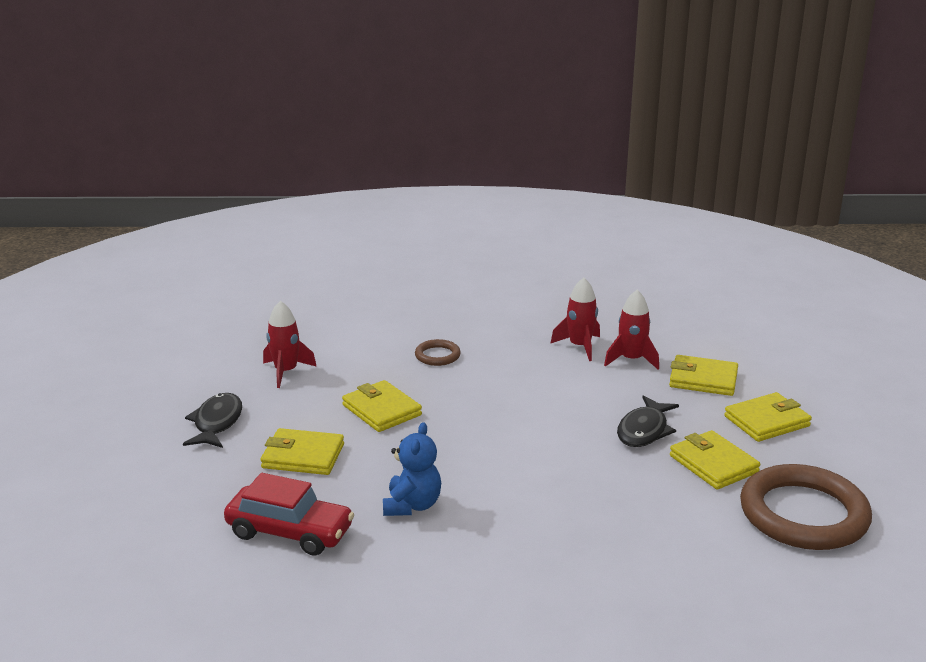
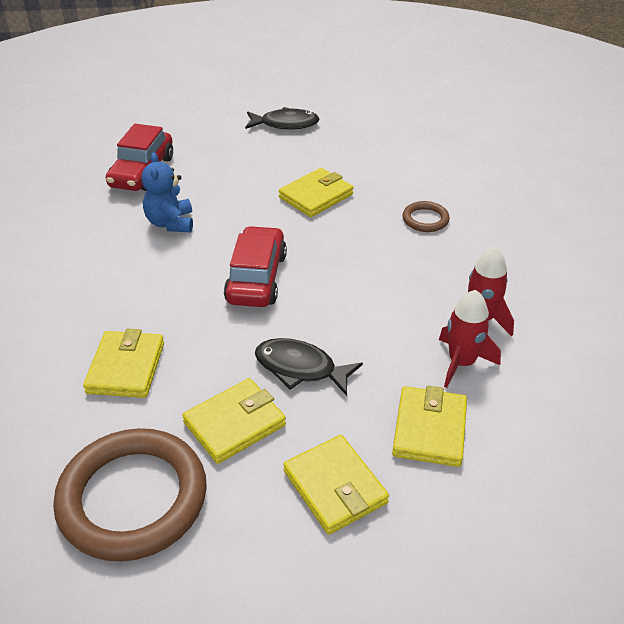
camera: 85 degrees right, 15 degrees up
(286, 372) = (371, 143): red rocket -> none
(303, 456) = (241, 166): yellow wallet -> yellow wallet (126, 368)
(412, 505) = (170, 223): blue teddy bear -> blue teddy bear turned 75 degrees clockwise
(519, 449) = (256, 278): none -> red car

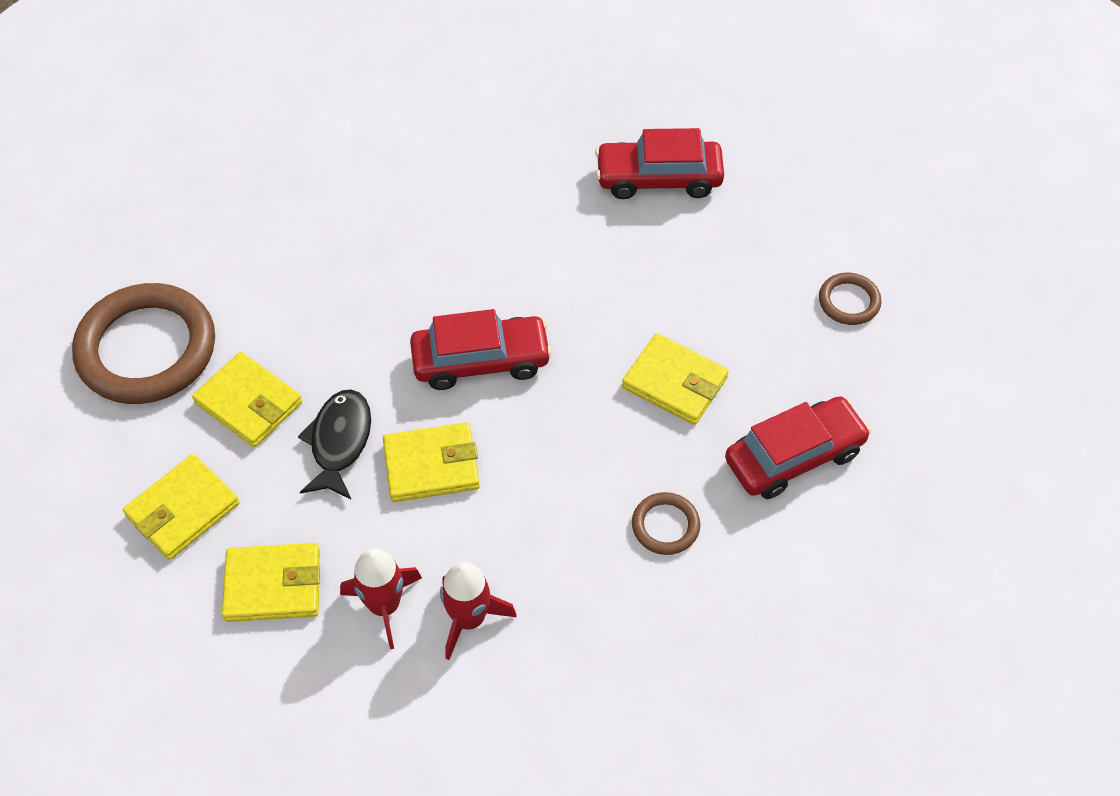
camera: 75 degrees right, 15 degrees up
(126, 368) = (307, 286): yellow wallet -> yellow wallet (431, 465)
(170, 223) = (560, 243): blue teddy bear -> none
(285, 124) = (849, 301): black fish -> brown ring
(389, 163) = (794, 456): none -> red car

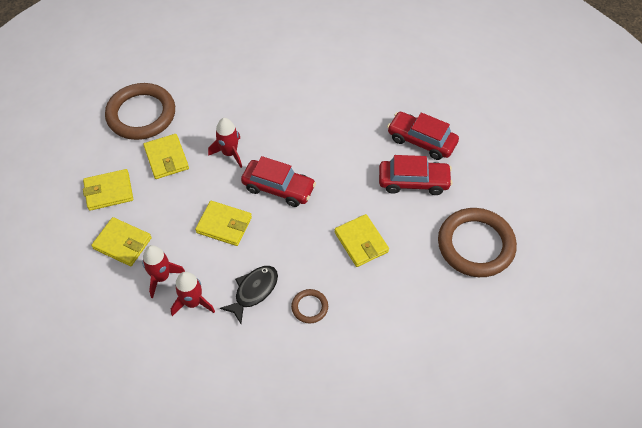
camera: 30 degrees right, 0 degrees up
(339, 442) = (192, 194): black fish -> black fish (254, 291)
(356, 342) = (229, 153): none -> red rocket
(794, 456) = (394, 306): red car -> red car (413, 182)
(849, 301) = (476, 245): brown ring -> brown ring, size x2.21

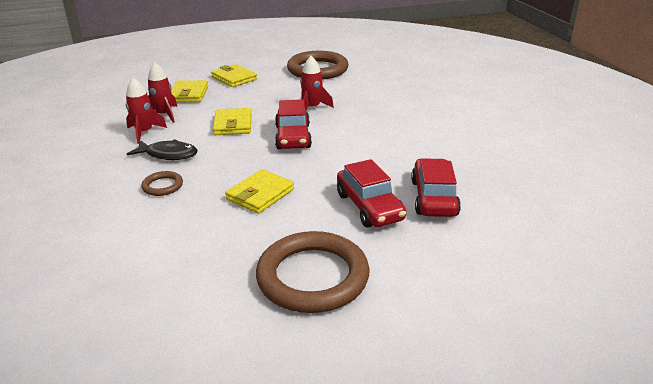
camera: 65 degrees right, 25 degrees down
(166, 158) = (283, 88): yellow wallet -> none

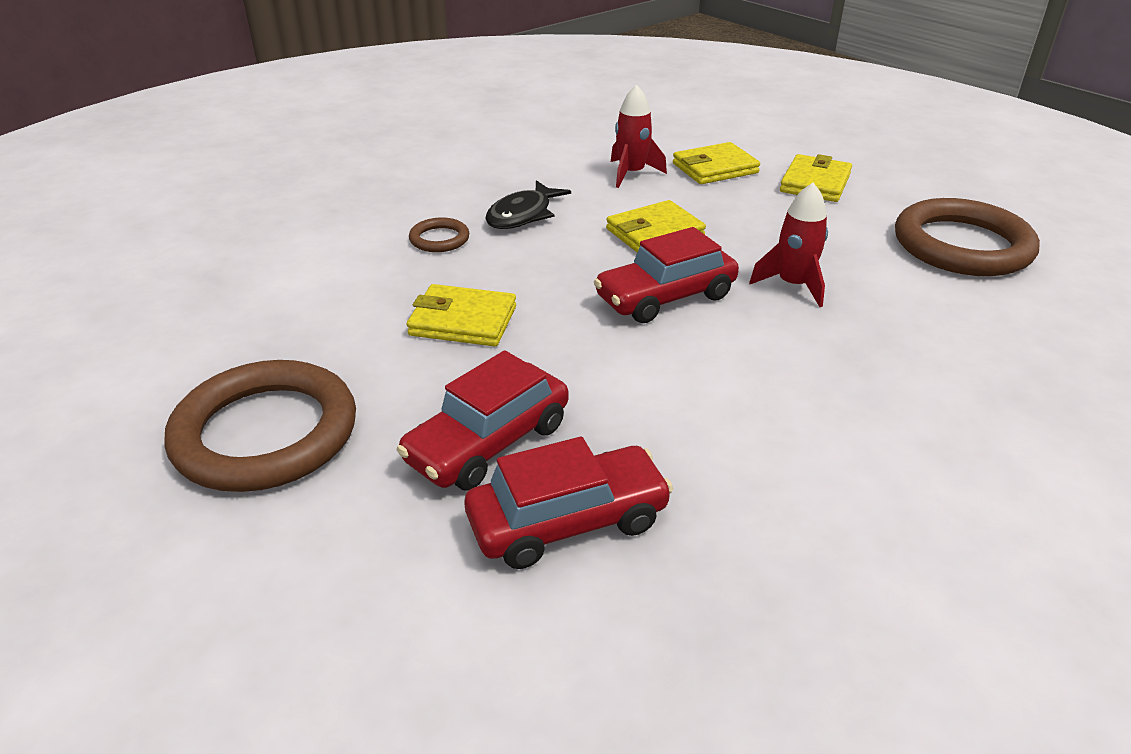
camera: 65 degrees right, 5 degrees up
(144, 132) = (568, 178): red rocket -> none
(168, 154) = (523, 215): black fish -> black fish turned 45 degrees clockwise

